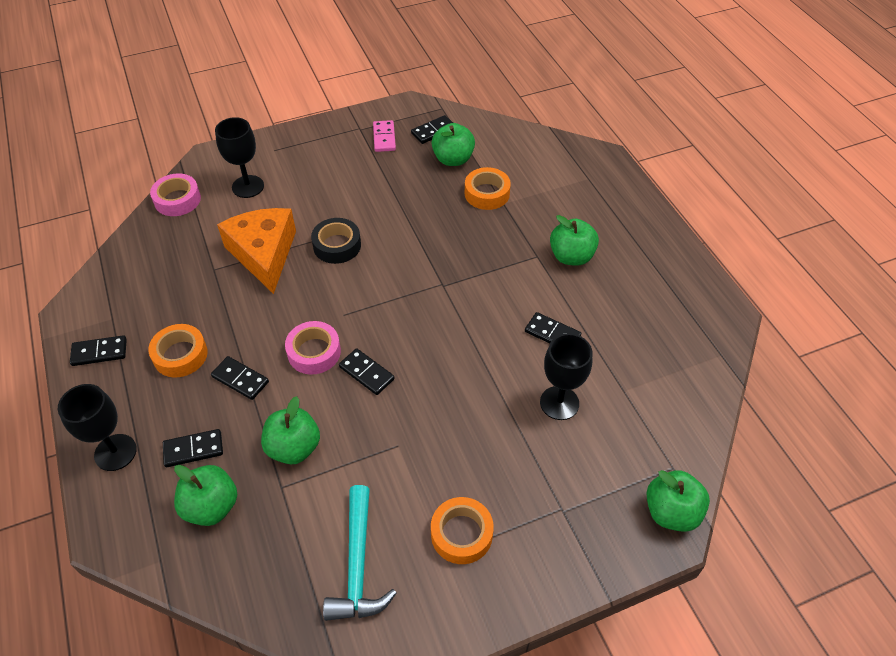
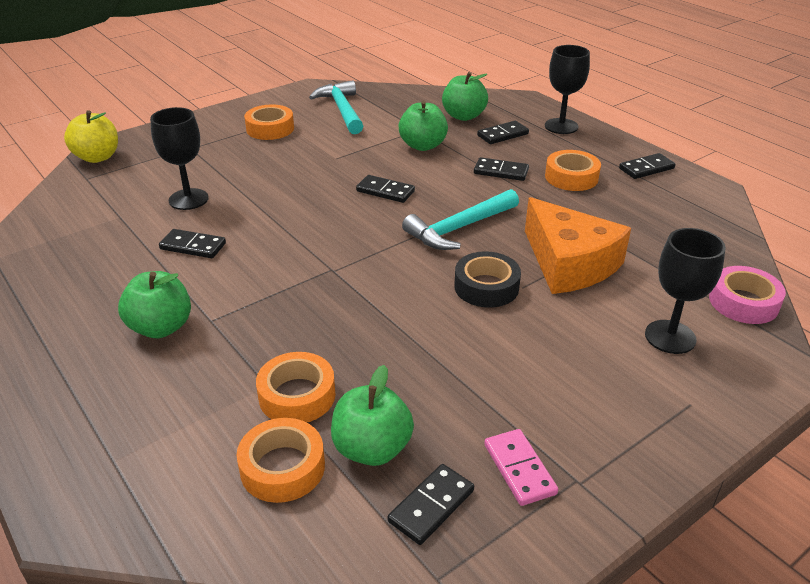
camera: 165 degrees right, 15 degrees down
(314, 352) = (446, 197): pink tape -> none
(324, 308) = (459, 228): none -> turquoise hammer
(500, 159) = (282, 467): none -> orange tape
(671, 512) = (97, 157): green apple -> yellow apple

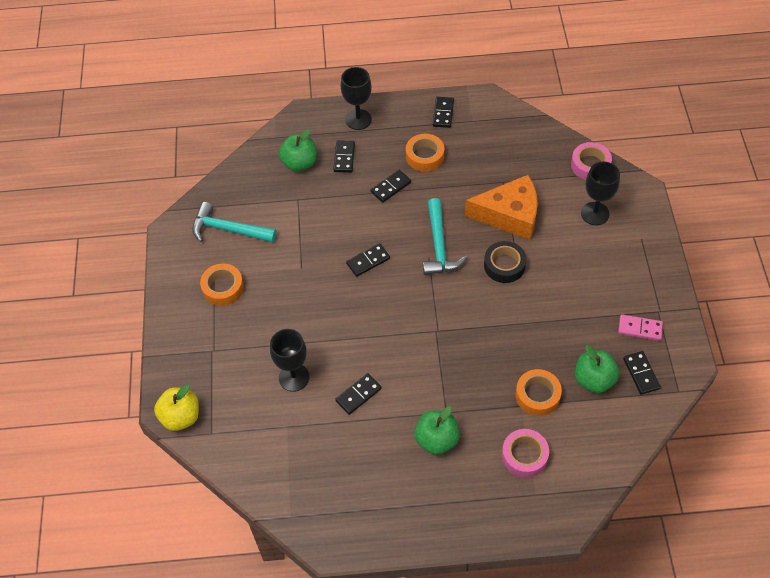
camera: 55 degrees left, 20 degrees up
(179, 421) = (524, 456): none -> pink tape
(282, 467) = (584, 422): orange tape -> none
(423, 146) = (323, 209): green apple -> none

